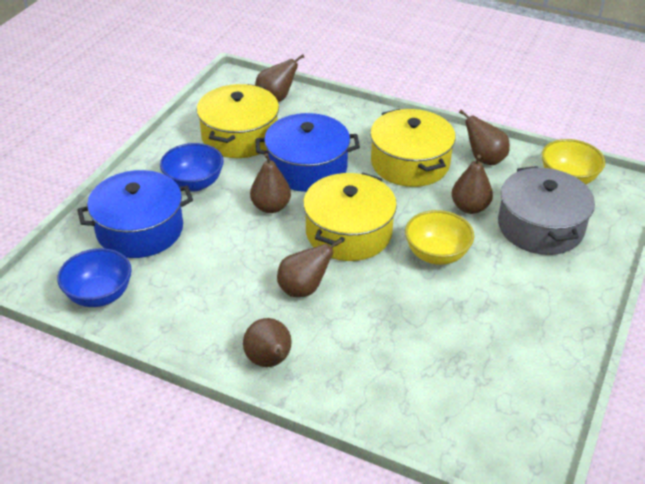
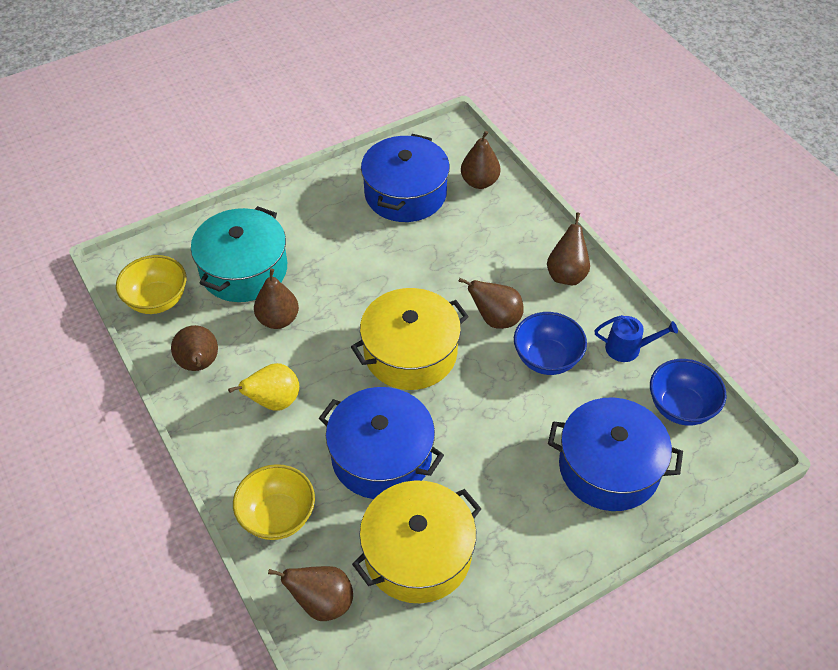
camera: 145 degrees left, 10 degrees up
(170, 320) = (627, 348): none -> blue watering can
(194, 183) = (517, 503): blue bowl -> blue bowl (547, 359)
(271, 207) = (459, 423): brown pear -> brown pear (479, 182)
(410, 163) = (274, 401): yellow pot -> yellow pear
(436, 254) = (357, 291): yellow bowl -> yellow bowl (277, 516)
(495, 363) = (405, 193): none -> blue pot
(540, 227) = (244, 270): grey pot -> turquoise pot

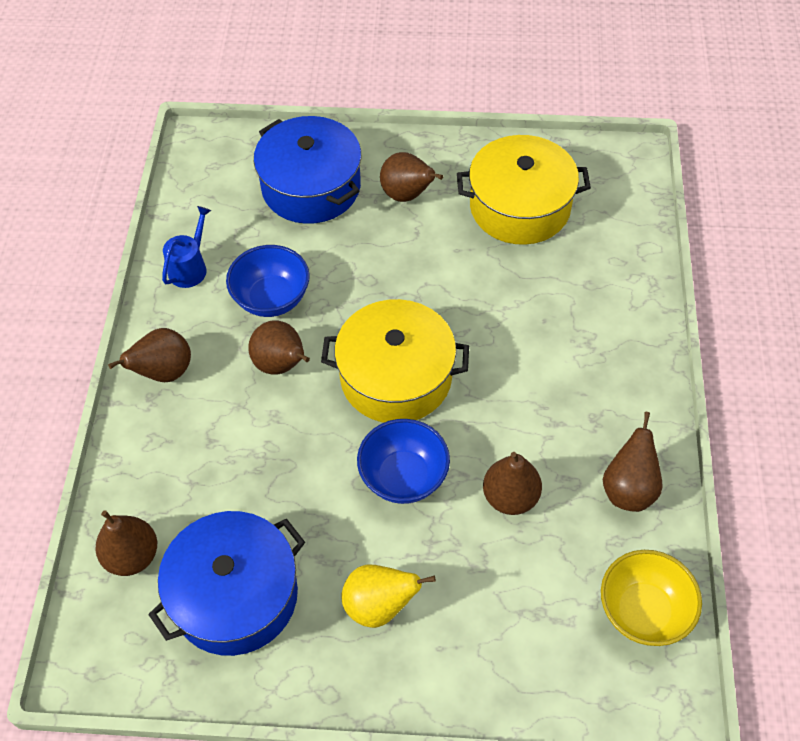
camera: 145 degrees left, 5 degrees up
(244, 270) = (513, 595): turquoise pot -> none
(274, 401) = (568, 401): yellow pear -> yellow pear (379, 606)
(277, 516) = (622, 293): yellow bowl -> none
(322, 602) = (620, 213): brown pear -> brown pear (407, 195)
(381, 456) = (496, 294): blue pot -> none
(627, 348) = (190, 268): blue watering can -> blue watering can turned 75 degrees clockwise
(681, 407) = (203, 198): blue bowl -> blue bowl (403, 477)

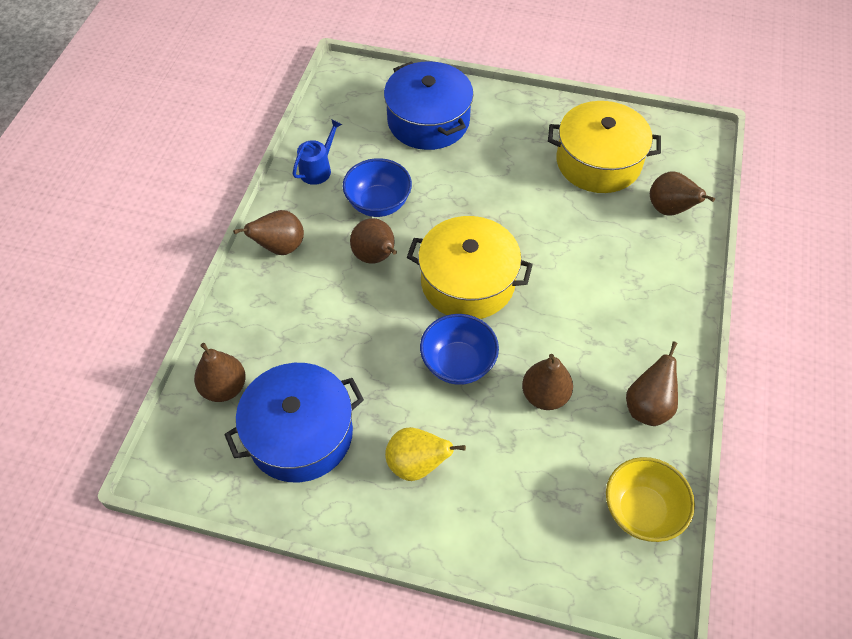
camera: 10 degrees right, 0 degrees up
(407, 195) = (506, 139): brown pear -> brown pear (669, 210)

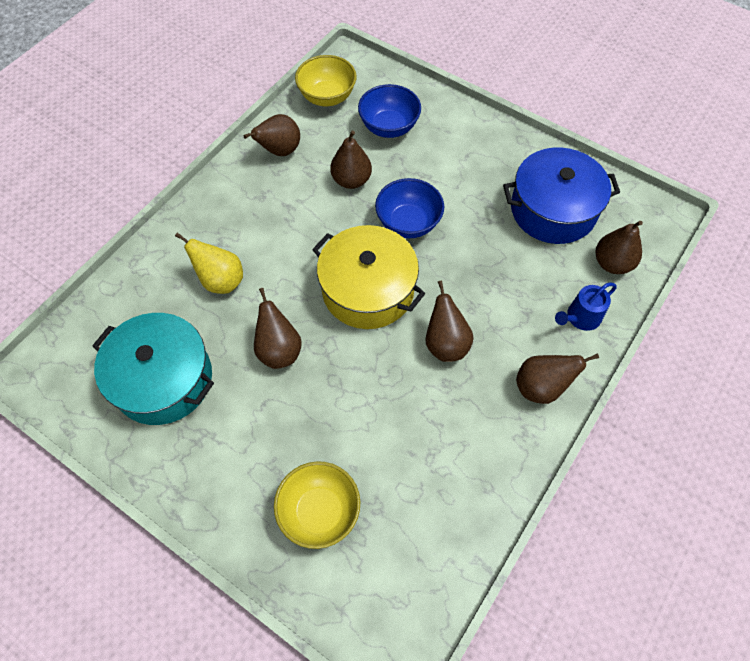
camera: 160 degrees left, 5 degrees up
(318, 169) = (477, 481): blue watering can -> blue watering can (580, 317)
(378, 203) = (422, 407): blue bowl -> blue bowl (389, 127)
(417, 464) = (469, 165): yellow pear -> yellow pear (221, 280)
(428, 121) = (319, 511): blue pot -> yellow bowl
(598, 162) = (163, 379): yellow pot -> turquoise pot
(669, 210) = (136, 300): brown pear -> brown pear (279, 350)

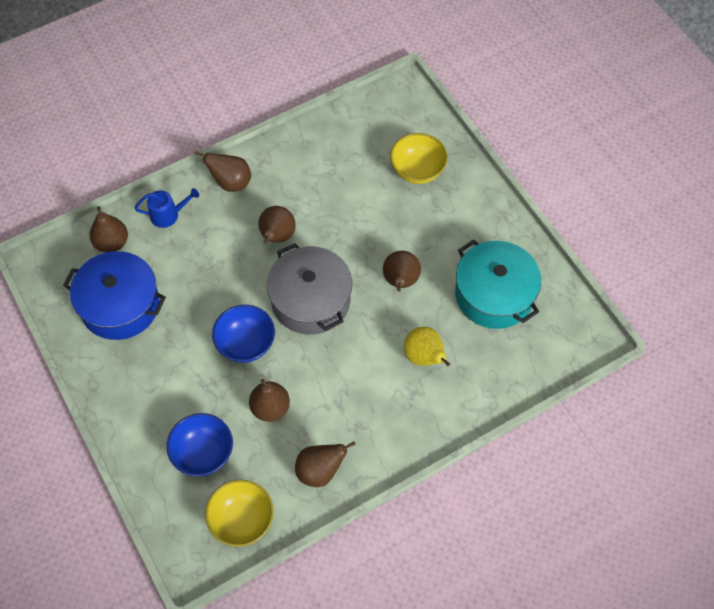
camera: 155 degrees left, 0 degrees up
(368, 290) = (310, 300): yellow pot -> grey pot

